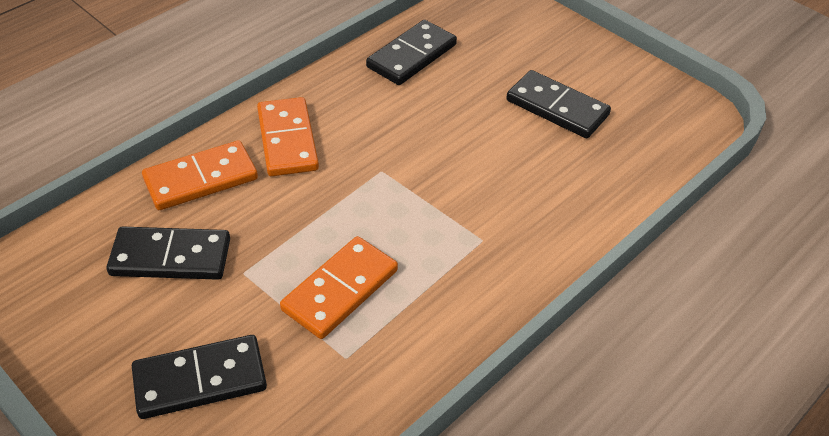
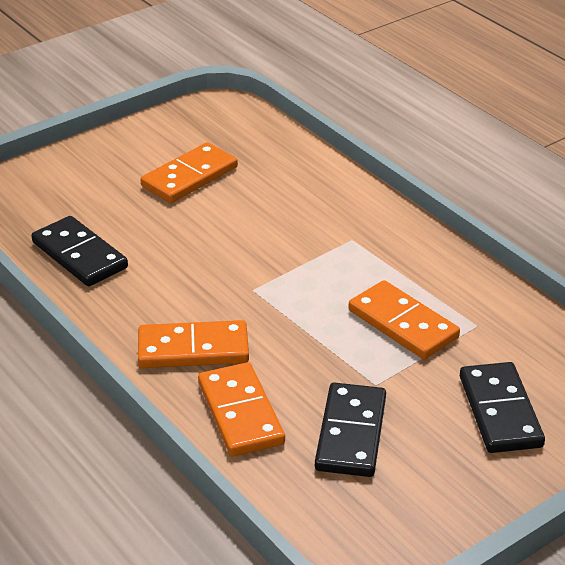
camera: 80 degrees left, 10 degrees down
(557, 108) = (189, 177): black domino -> orange domino

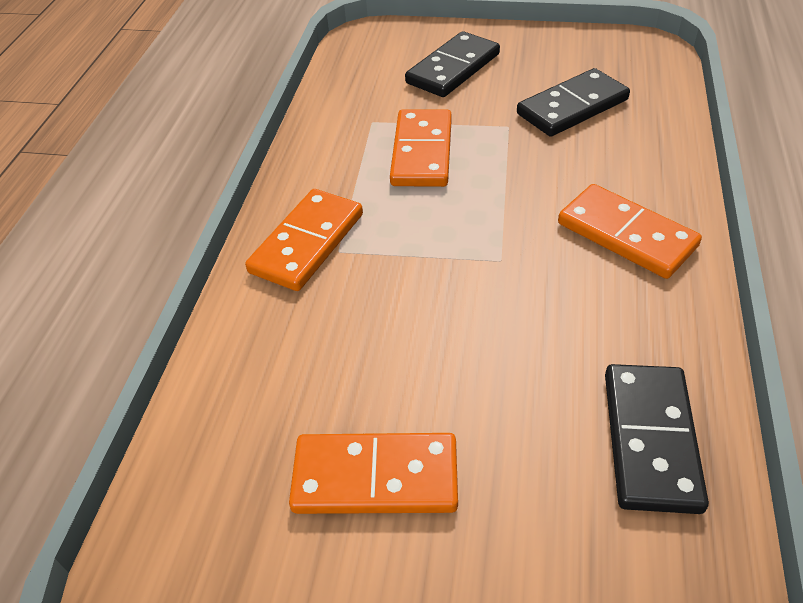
camera: 130 degrees left, 10 degrees up
(240, 413) = (641, 161): orange domino -> orange domino (307, 243)

